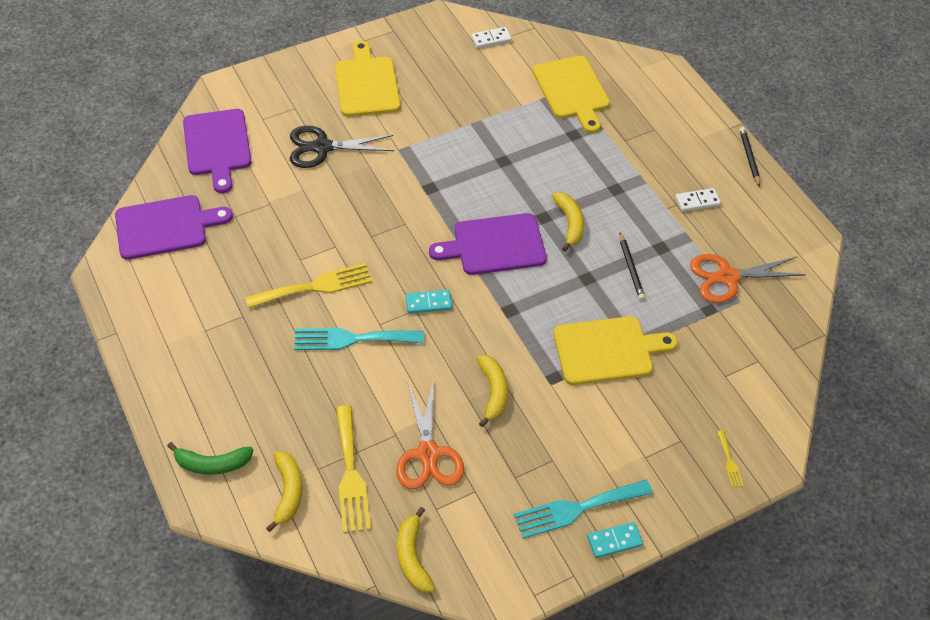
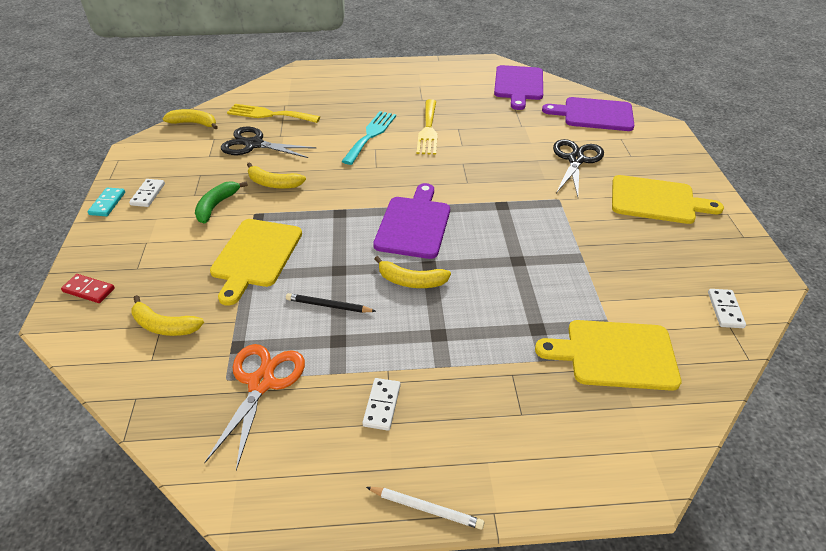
camera: 115 degrees right, 10 degrees down
(212, 464) = (321, 75): green banana -> green banana (216, 206)
(288, 492) = (279, 93): yellow banana -> yellow banana (164, 326)
(428, 303) = (377, 174): turquoise domino -> none
(428, 454) = (254, 144): orange scissors -> black scissors
(577, 509) = (148, 194): turquoise fork -> white domino
(729, 461) = (89, 290): yellow fork -> red domino
(749, 157) = (426, 509): black pencil -> white pencil

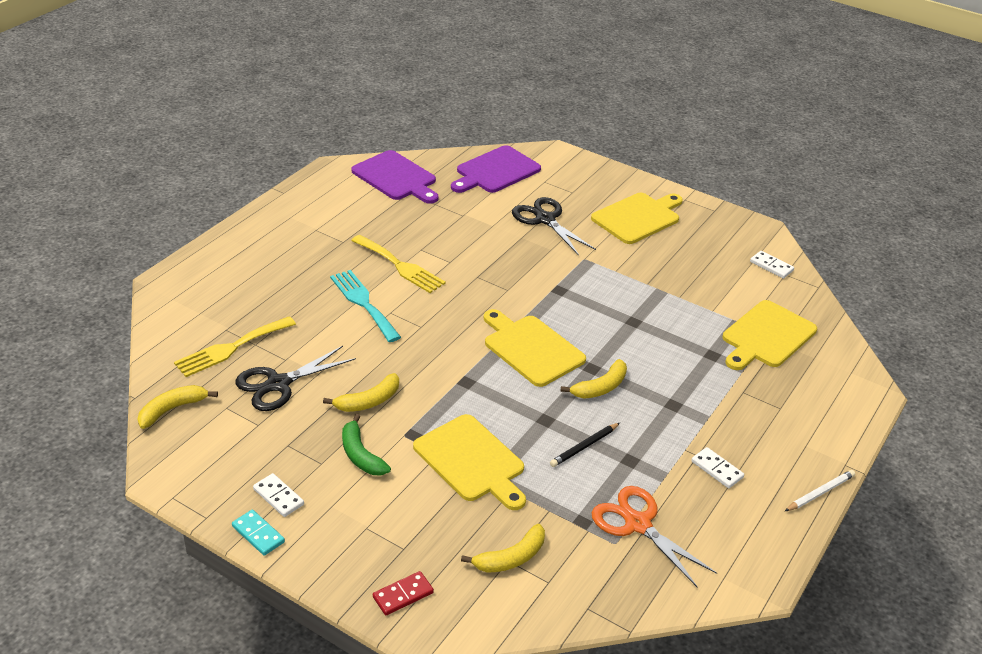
camera: 55 degrees left, 5 degrees down
(414, 224) = (531, 348): purple cutting board -> yellow cutting board

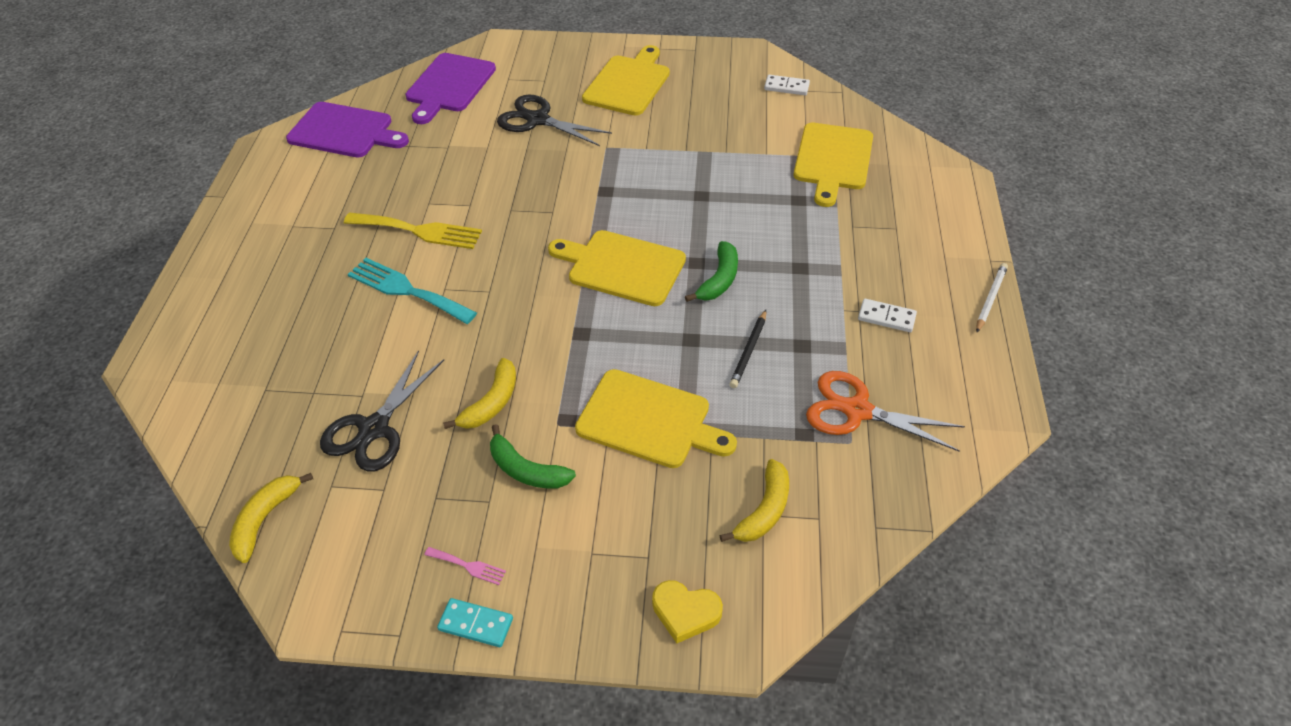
camera: 25 degrees left, 10 degrees up
(231, 348) = (287, 410): yellow fork -> none
(278, 497) = (468, 566): white domino -> pink fork
(403, 595) = (685, 612): red domino -> yellow heart
(600, 387) = (719, 280): yellow banana -> green banana

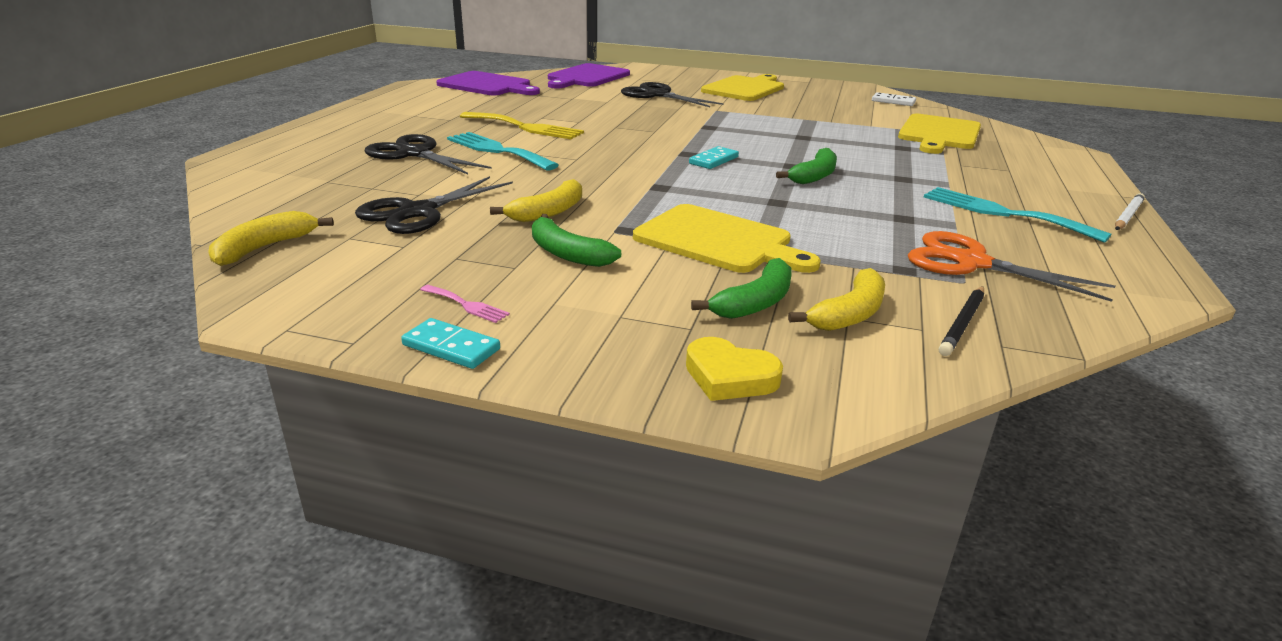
camera: 10 degrees right, 20 degrees down
(326, 315) = (414, 154): none -> black scissors
(622, 267) = (714, 160): yellow cutting board -> turquoise domino
(691, 510) = (755, 302): none -> green banana
(748, 351) = (841, 215): black pencil -> black pencil (962, 323)
(886, 317) = (1003, 213): white domino -> turquoise fork

